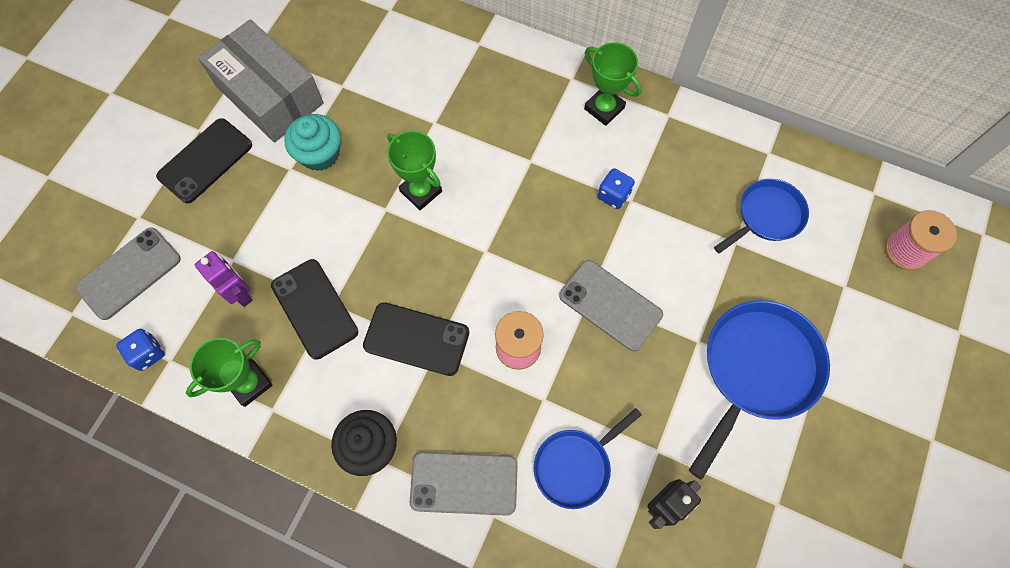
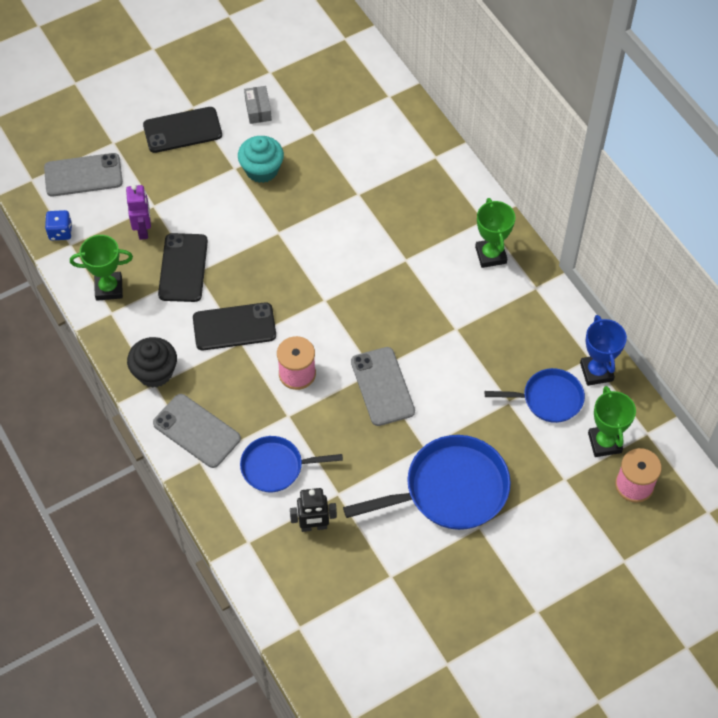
camera: 35 degrees right, 10 degrees down
(270, 95) = (258, 109): grey box -> grey box, size x0.41
(416, 339) = (234, 327): black phone -> black phone turned 60 degrees counterclockwise
(421, 191) = (311, 235): green trophy -> green trophy (604, 443)
(613, 195) = (446, 318): blue dice -> none
(785, 162) = (596, 372): none -> blue trophy

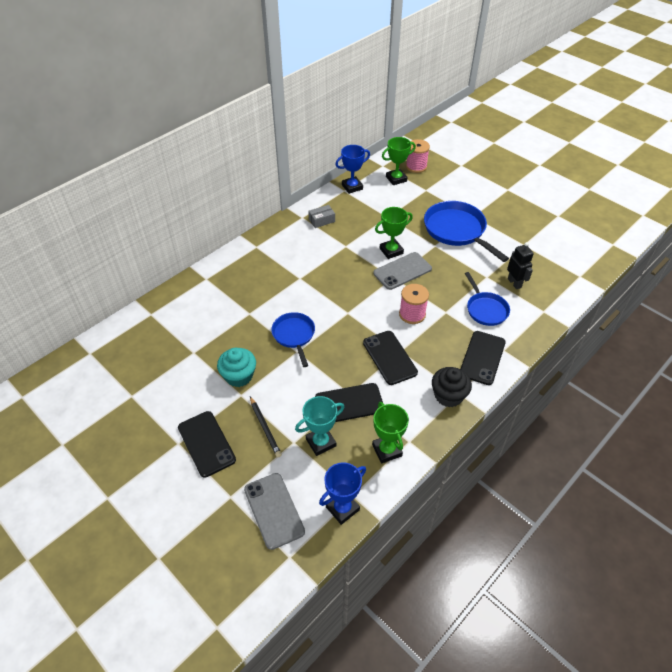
camera: 105 degrees left, 10 degrees down
(60, 232) = (342, 508): blue dice -> blue trophy
(143, 230) = (321, 442): purple robot -> turquoise trophy
(182, 183) = (265, 428): none -> black pencil
(196, 431) = (482, 358): grey phone -> black phone
(258, 109) = (175, 394): grey box -> grey box (321, 220)
(490, 255) = (283, 239): green trophy -> green trophy (391, 251)
(548, 399) = (378, 202): blue pan -> blue pan (294, 335)

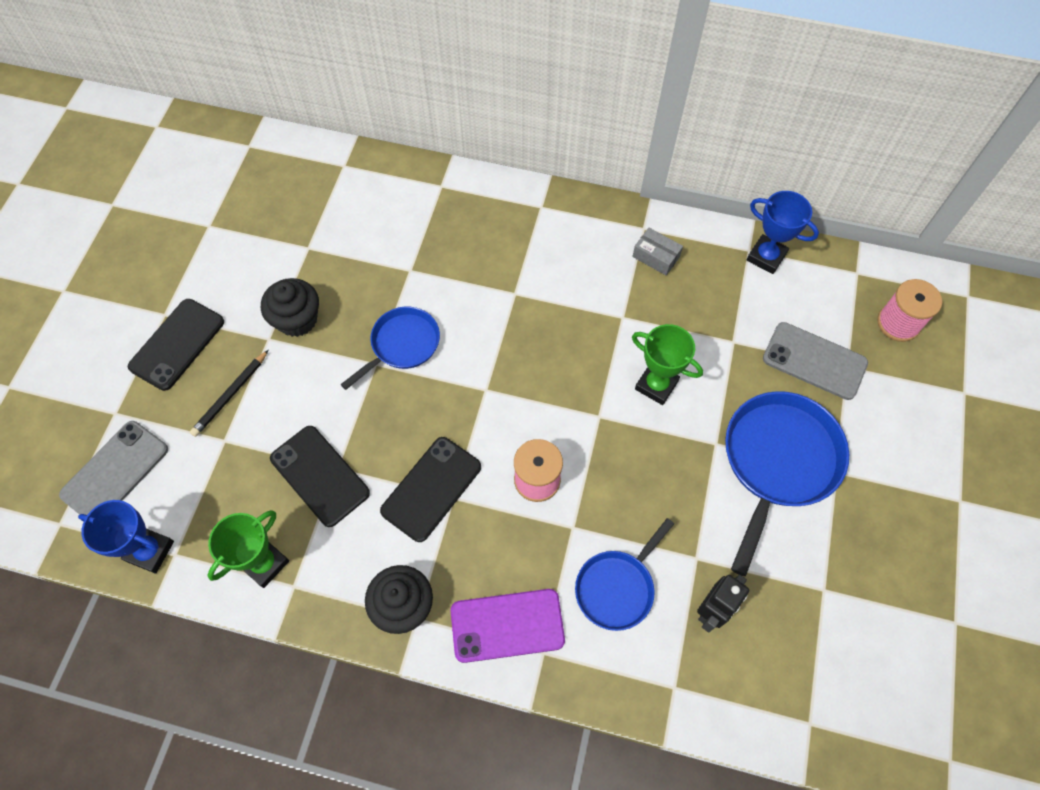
camera: 60 degrees right, 15 degrees up
(239, 376) = (297, 319): turquoise cupcake -> black cupcake
(321, 442) = (238, 473): turquoise trophy -> none
(396, 179) = (838, 309): green trophy -> none
(402, 271) = (622, 422): grey phone -> grey phone (814, 361)
(482, 358) = (507, 625): black phone -> purple phone

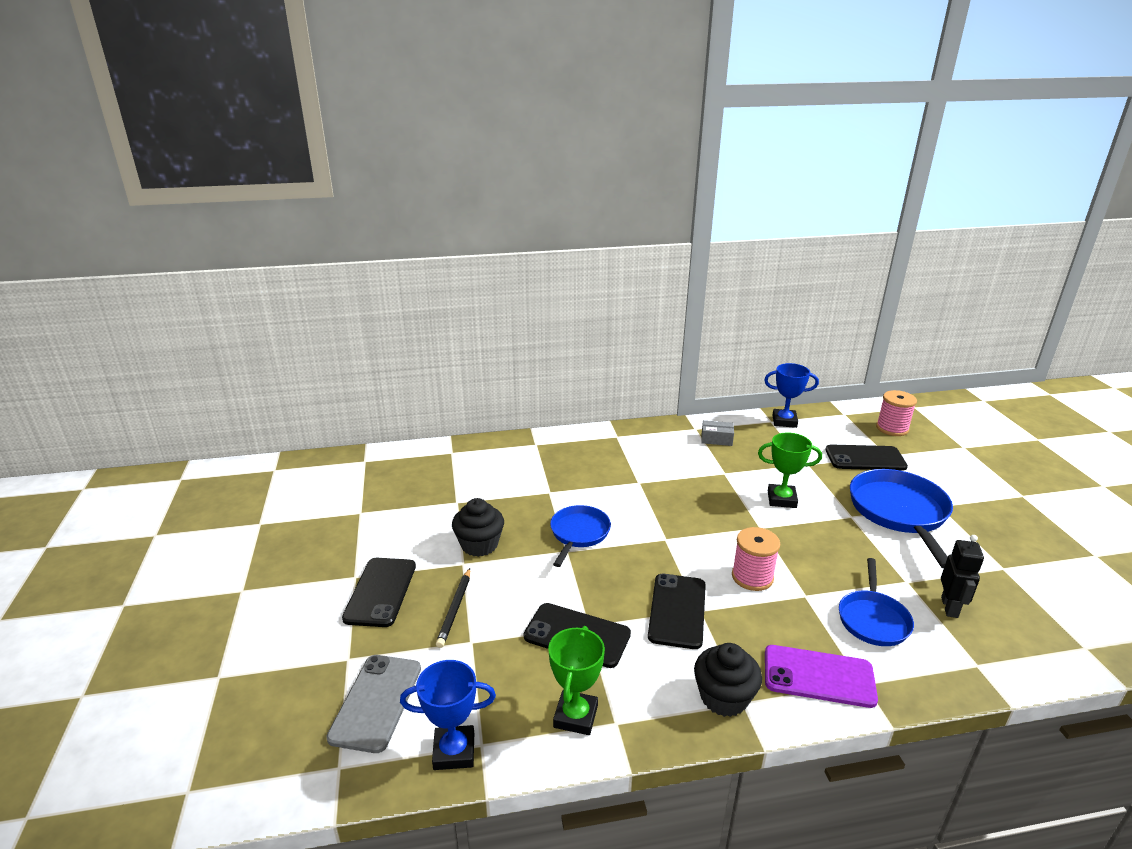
camera: 25 degrees left, 35 degrees down
(507, 625) = (818, 676): purple phone -> purple phone turned 45 degrees clockwise
(814, 361) = (865, 458): grey phone -> black phone

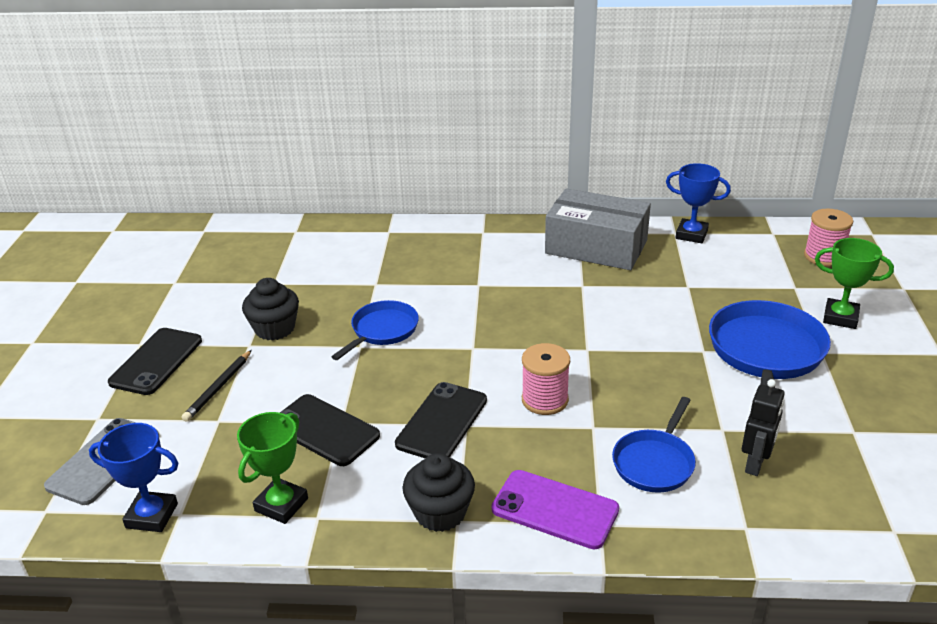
camera: 15 degrees right, 5 degrees up
(716, 439) = (596, 247): grey box -> grey box, size x2.45
(781, 499) = (631, 322): green trophy -> green trophy (840, 317)
(865, 458) = (764, 288): black phone -> none

